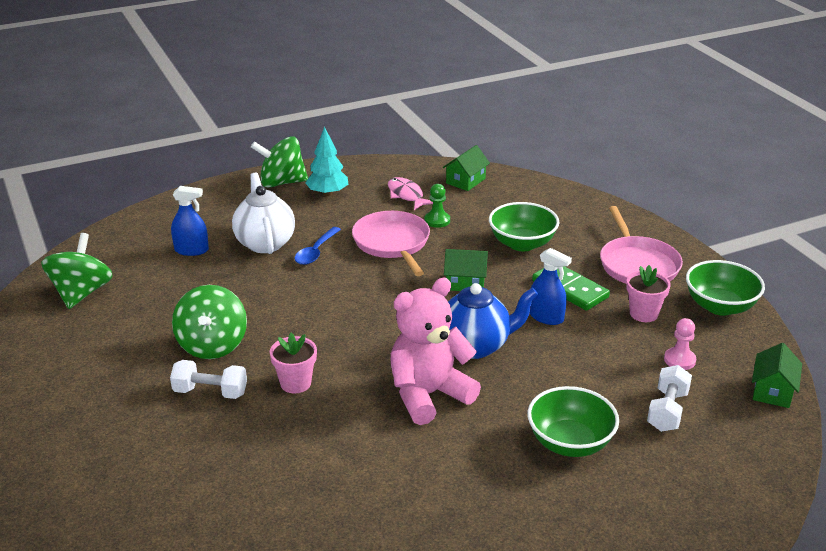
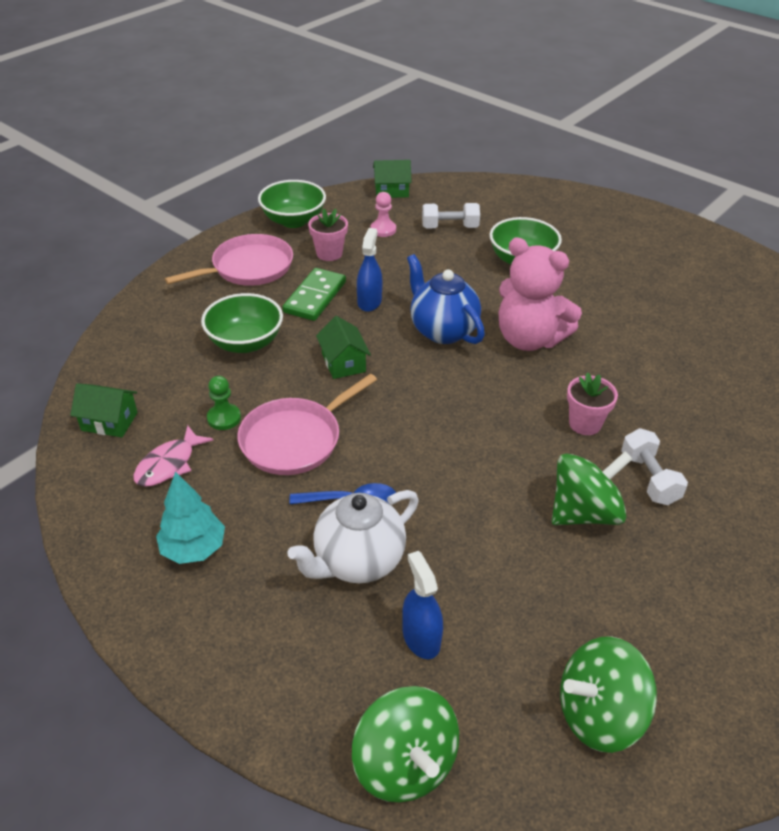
camera: 115 degrees left, 10 degrees up
(281, 182) = (179, 620): green spinning top -> green spinning top (404, 763)

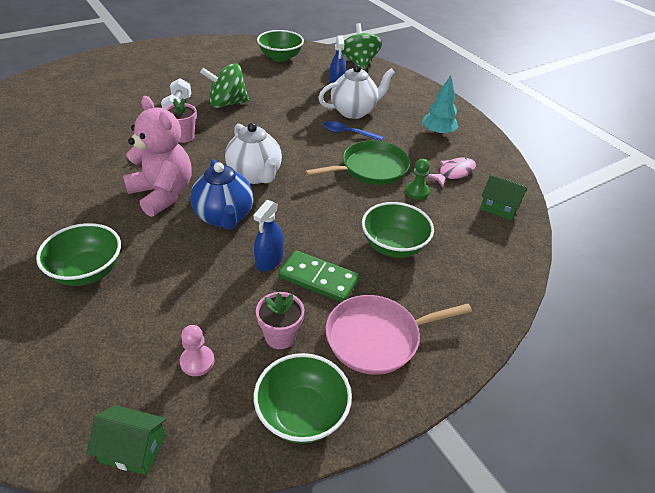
camera: 165 degrees left, 0 degrees up
(295, 439) = (371, 168): pink pan -> green pan
(315, 297) = (318, 279): green domino -> green domino turned 75 degrees clockwise
(343, 362) = (318, 210): green house -> none
(444, 388) = (255, 175): none -> white teapot
(450, 227) = (116, 343): white dumbbell -> none
(599, 714) = (280, 57): green spinning top -> green bowl

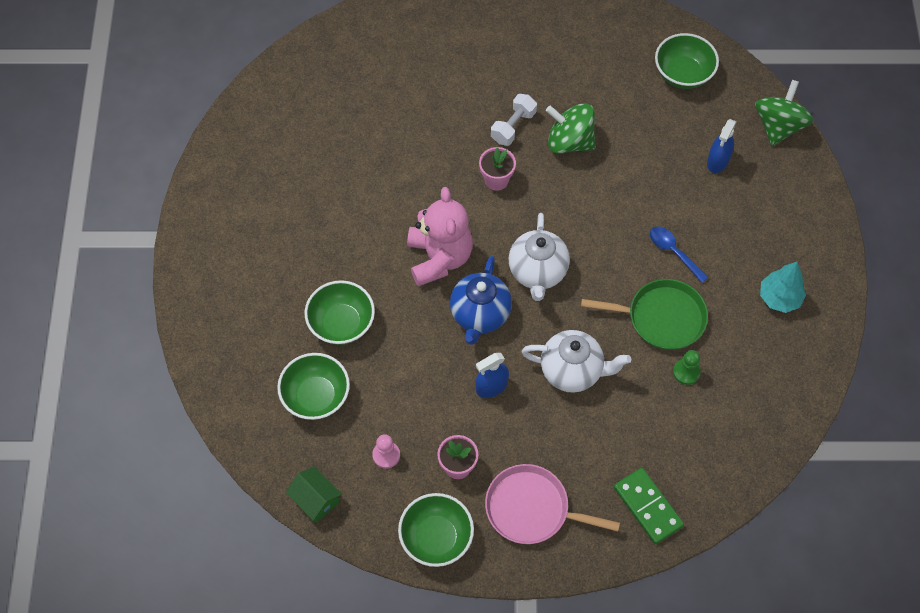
camera: 35 degrees right, 20 degrees up
(318, 279) = (521, 427): green domino -> green domino (647, 507)
(354, 111) = (706, 218): white teapot -> white teapot (572, 371)
(393, 246) = (612, 426): green bowl -> green bowl (316, 396)
(454, 173) = (747, 366): pink fish -> none
(499, 207) = (755, 434): green house -> none

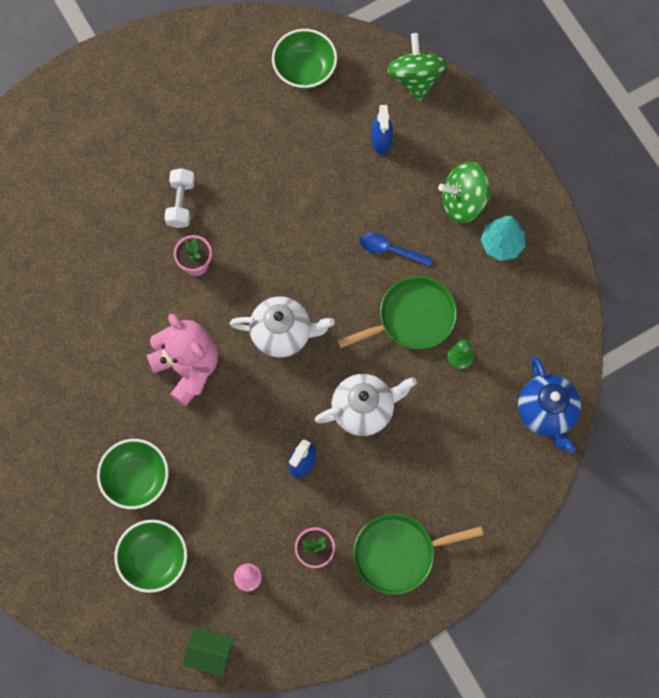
camera: 30 degrees left, 10 degrees up
(436, 538) = (333, 626): green bowl -> none
(480, 315) = (254, 402): blue teapot -> blue teapot (546, 412)
(531, 508) = (398, 553): pink pan -> green pan
(537, 272) = (282, 334): white teapot -> white teapot turned 60 degrees counterclockwise
(569, 141) = (240, 191): green spinning top -> green spinning top (463, 202)
(647, 507) = (493, 496): green domino -> none

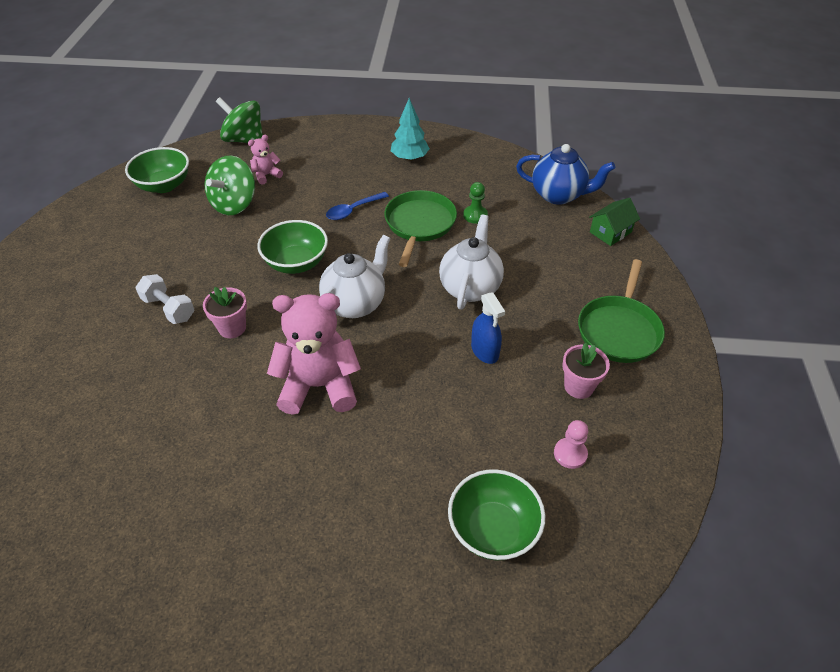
camera: 55 degrees left, 25 degrees down
(136, 478) = (391, 494): green bowl -> green bowl (296, 263)
(210, 653) = (635, 535): green house -> green house (610, 232)
(381, 141) = (266, 175): blue spray bottle -> pink teddy bear
(463, 202) = (359, 160): green spinning top -> green spinning top (234, 204)

